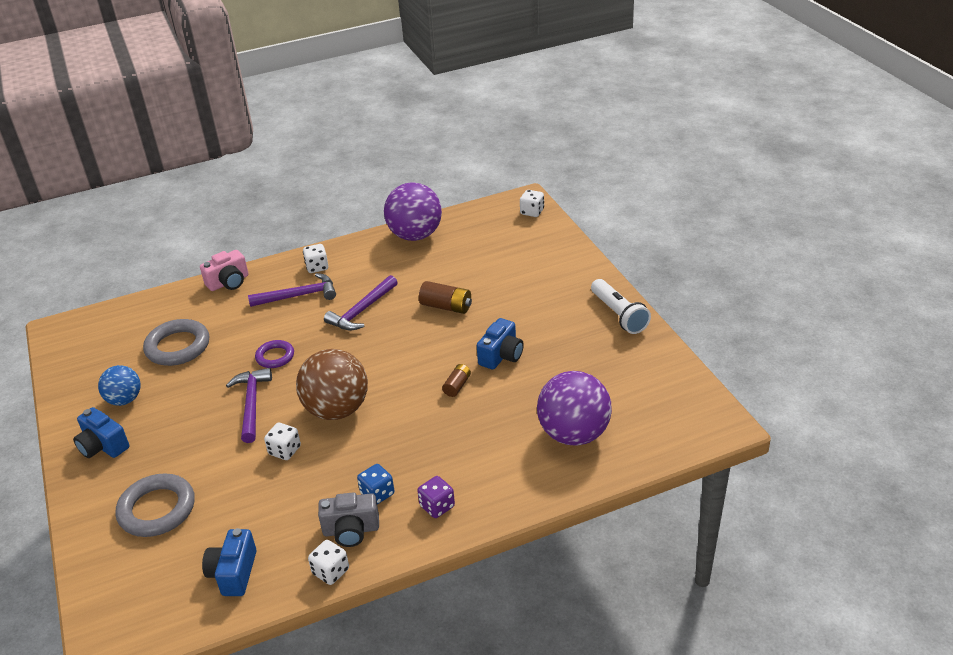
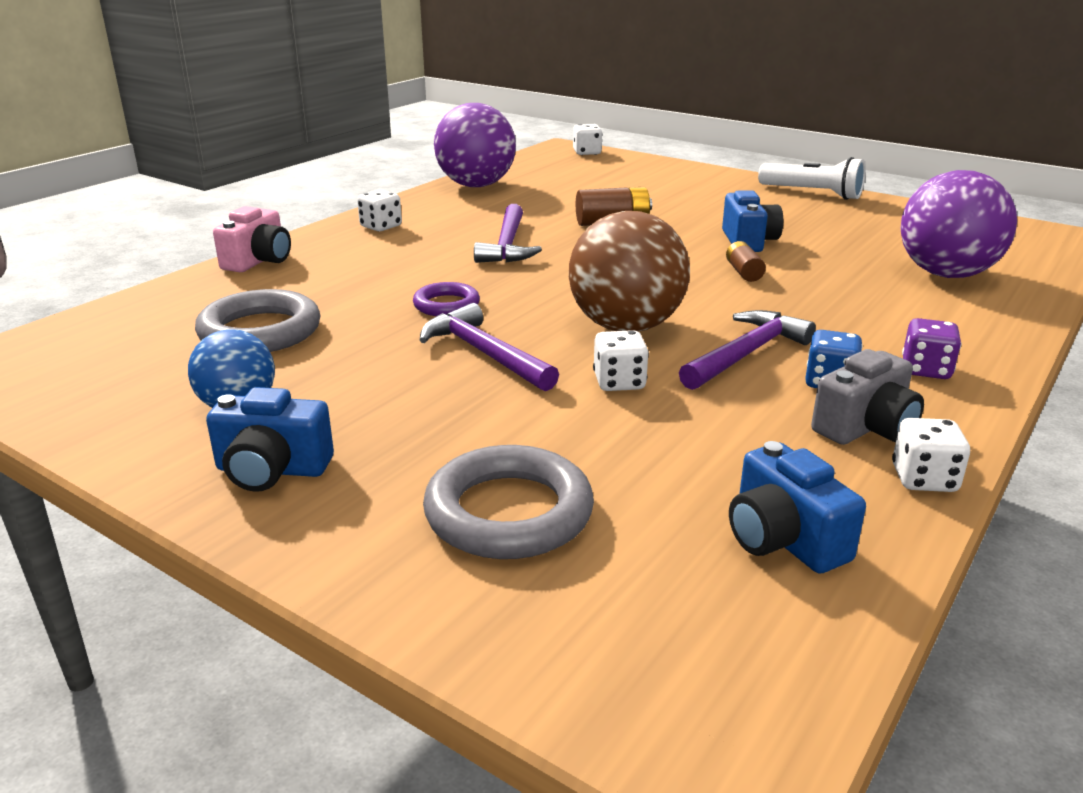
camera: 35 degrees left, 10 degrees down
(299, 296) = (393, 251): purple hammer -> purple hammer (746, 354)

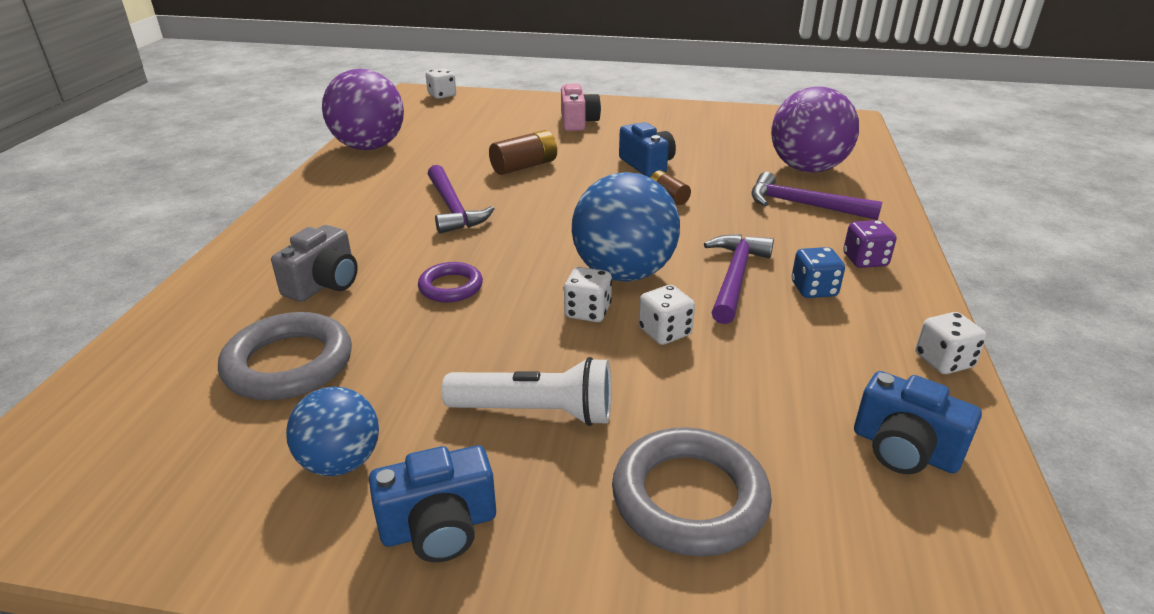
camera: 25 degrees left, 5 degrees up
(258, 261) = (216, 278): pink camera -> pink camera (578, 122)
(381, 226) = (313, 211): white dice -> white dice (587, 312)
(484, 353) = (529, 332): purple hammer -> purple hammer (803, 205)
(626, 327) = (623, 273): brown ball -> blue ball
(812, 193) = (656, 109): white flashlight -> white flashlight (536, 412)
(865, 427) = (870, 325): grey camera -> grey camera (324, 284)

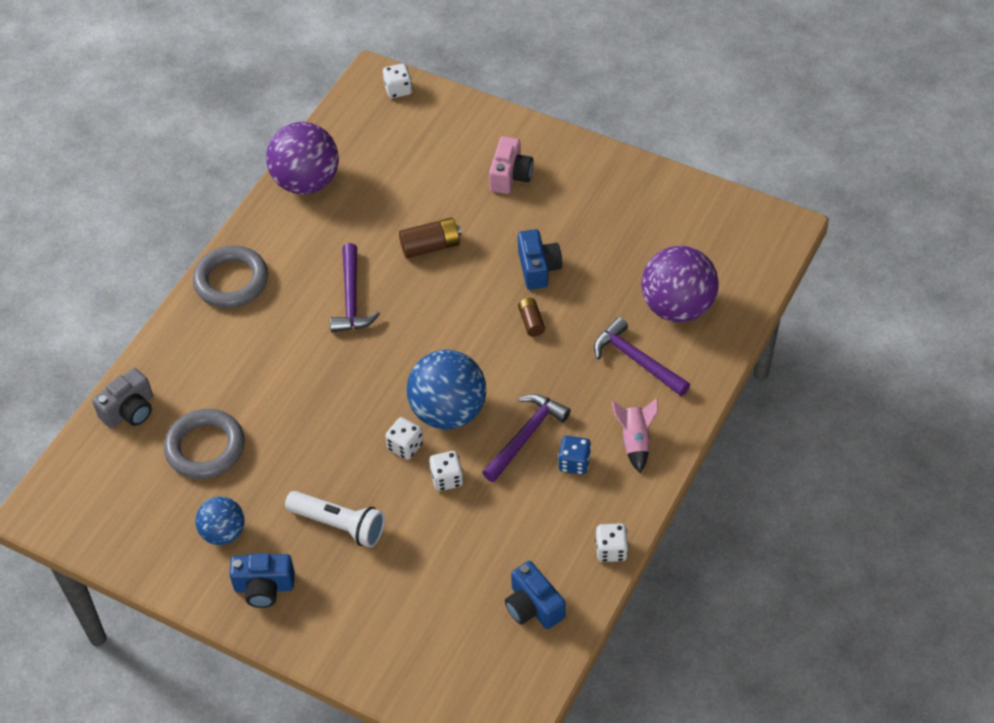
camera: 20 degrees right, 20 degrees up
(324, 284) = (238, 372): grey camera -> grey camera (129, 410)
(451, 287) = (322, 397): purple ring -> none
(689, 498) = (396, 604): grey ring -> grey ring (231, 281)
(865, 260) = (635, 441): purple dice -> pink rocket

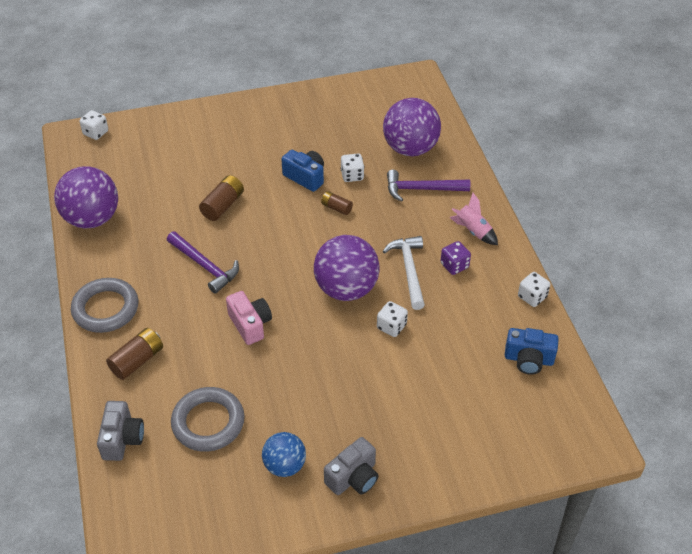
camera: 45 degrees left, 5 degrees down
(208, 349) = (137, 361): none -> brown battery
(264, 587) = (353, 477): blue camera -> grey camera
(339, 525) = (357, 402): white flashlight -> none
(405, 446) = (343, 326): white dice -> white dice (352, 175)
(448, 412) = (346, 289): blue ball -> purple ball
(510, 176) = (228, 139): pink camera -> pink camera (250, 324)
(526, 436) = (409, 270): purple hammer -> white hammer
(574, 463) = (454, 266): blue dice -> purple dice

